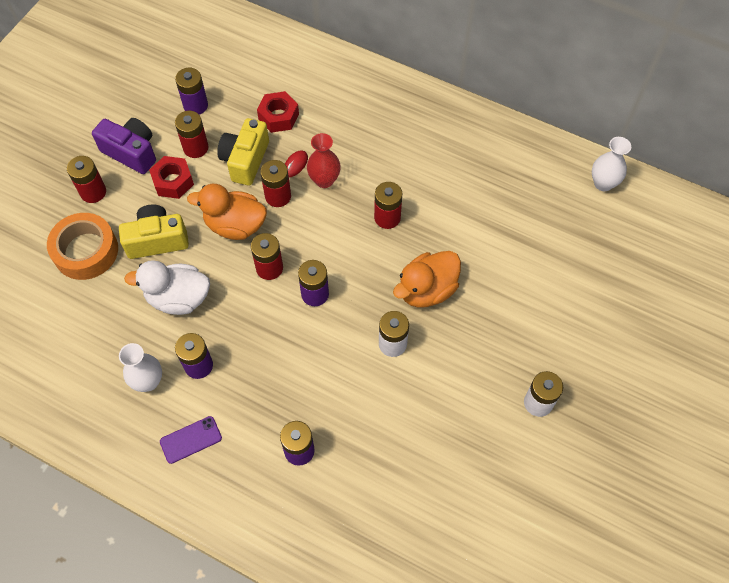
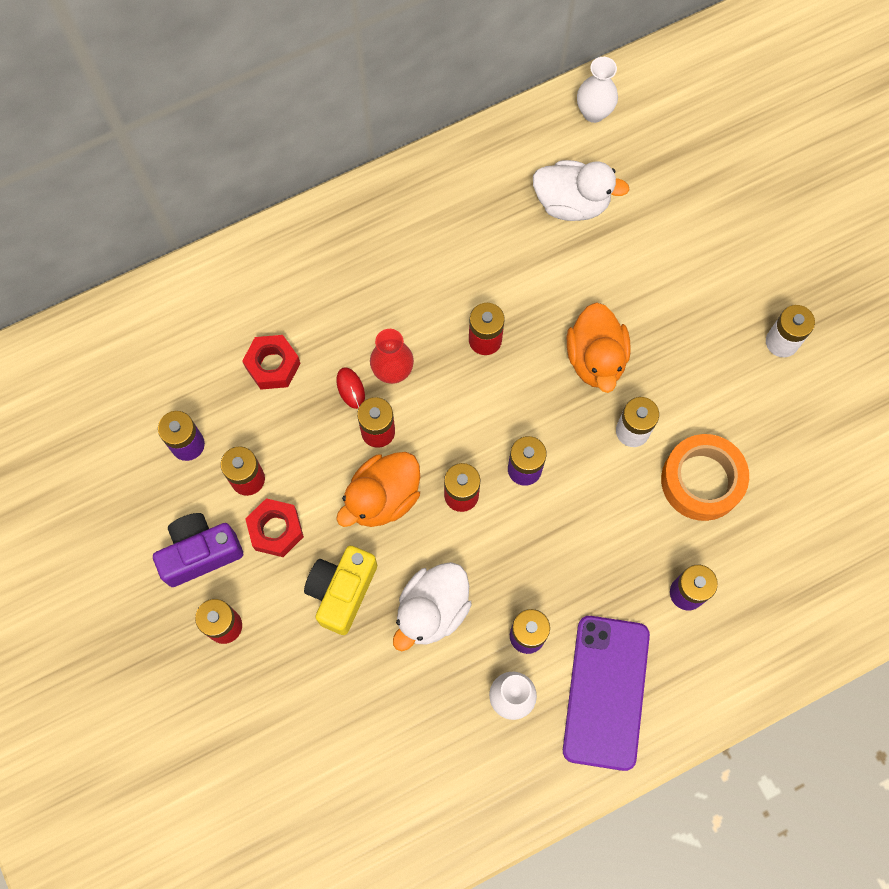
camera: 55 degrees left, 10 degrees up
(86, 251) = (300, 677): orange tape -> orange tape (701, 481)
(191, 439) = (606, 692): purple phone -> purple phone, size x2.09
(245, 160) = (305, 436): yellow camera -> none
(526, 209) = (572, 203): none -> white duck

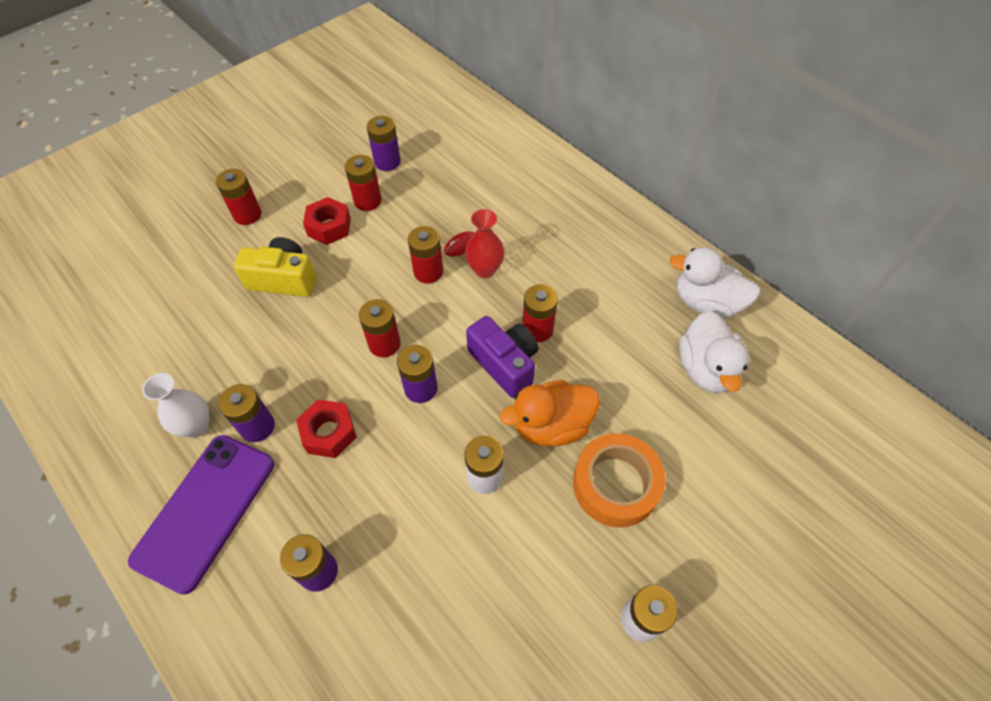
camera: 75 degrees right, 15 degrees down
(200, 553) = (303, 188): purple camera -> purple camera (505, 364)
(273, 365) = (465, 194): red nut -> red nut (329, 433)
(382, 498) = (370, 288): orange duck -> none
(432, 610) = (274, 346): white duck -> white duck (706, 303)
(594, 112) = (812, 367): white vase -> none
(606, 692) = (205, 510): purple phone -> purple phone turned 60 degrees counterclockwise
(701, 481) = (447, 560): orange tape -> orange tape (615, 484)

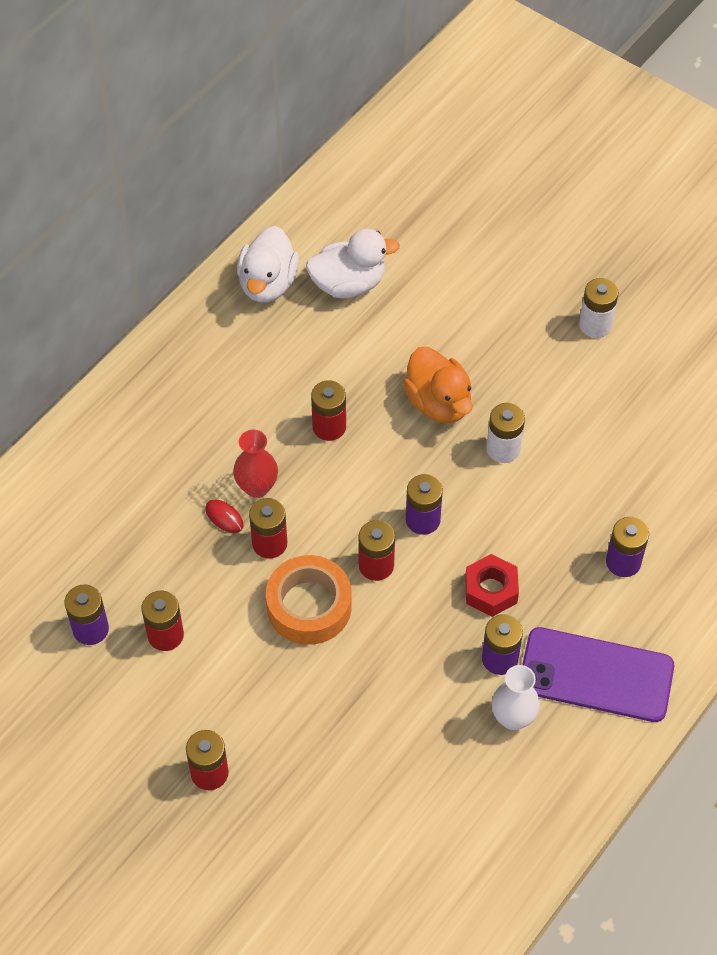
camera: 100 degrees left, 0 degrees up
(284, 279) = (307, 694): yellow camera -> none
(329, 227) = (216, 668): red nut -> none
(505, 364) = (377, 450): purple camera -> none
(615, 484) = (485, 348): orange tape -> orange tape (309, 606)

